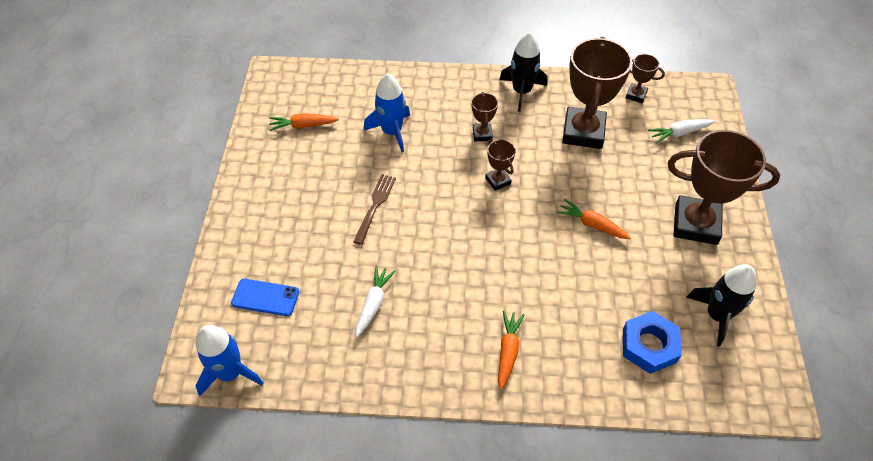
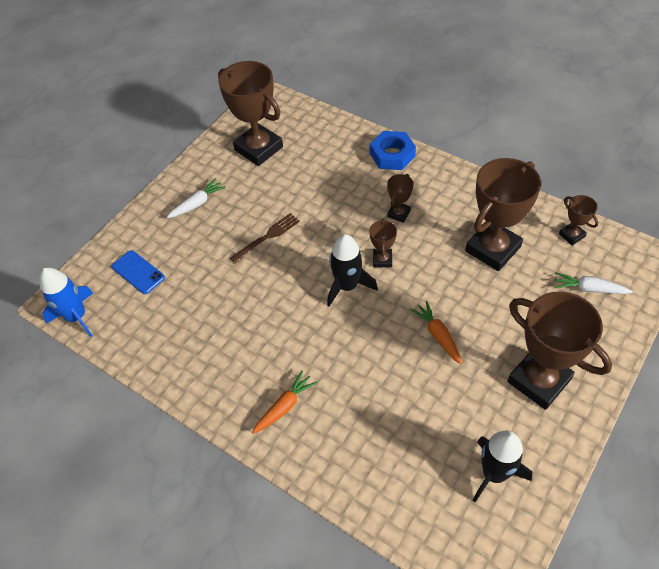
camera: 35 degrees right, 0 degrees up
(303, 126) = (259, 148): orange carrot -> brown trophy
(374, 303) = (210, 315): white carrot -> white carrot (198, 203)
(392, 131) = (324, 181): blue rocket -> none
(521, 91) = (462, 189): black rocket -> black rocket (347, 286)
(649, 345) = (409, 466): blue nut -> blue nut (392, 155)

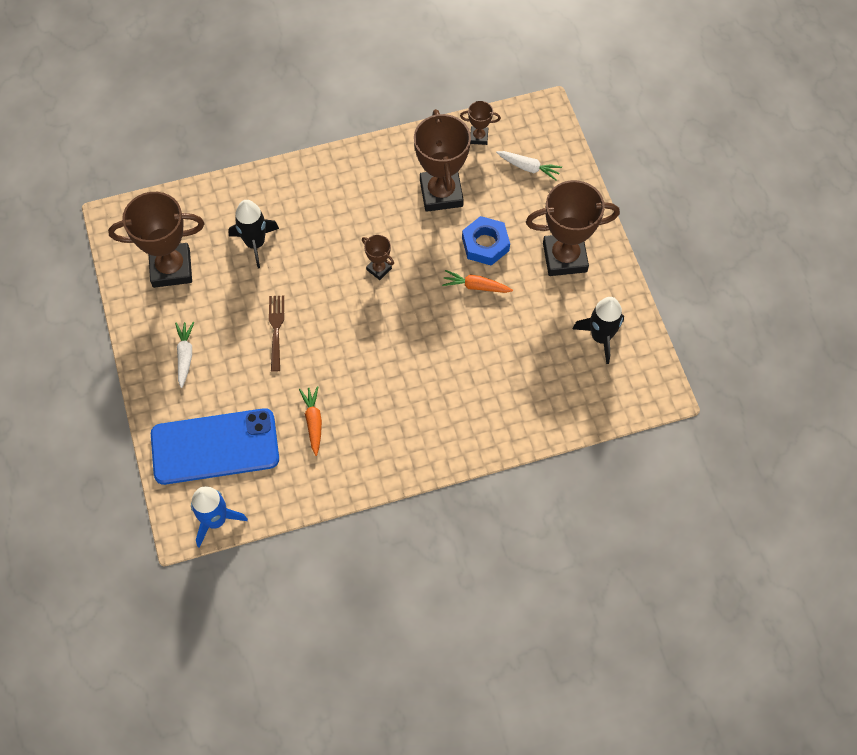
camera: 55 degrees left, 10 degrees up
(138, 272) = (215, 447): blue phone -> blue phone, size x2.15
(285, 406) = (440, 424): orange carrot -> orange carrot (313, 421)
(347, 286) = (379, 310): black rocket -> black rocket (255, 243)
(392, 155) = (285, 181): blue nut -> blue nut (485, 244)
(398, 213) = (348, 224): brown trophy -> none
(588, 289) = (529, 168): white carrot -> white carrot turned 120 degrees counterclockwise

